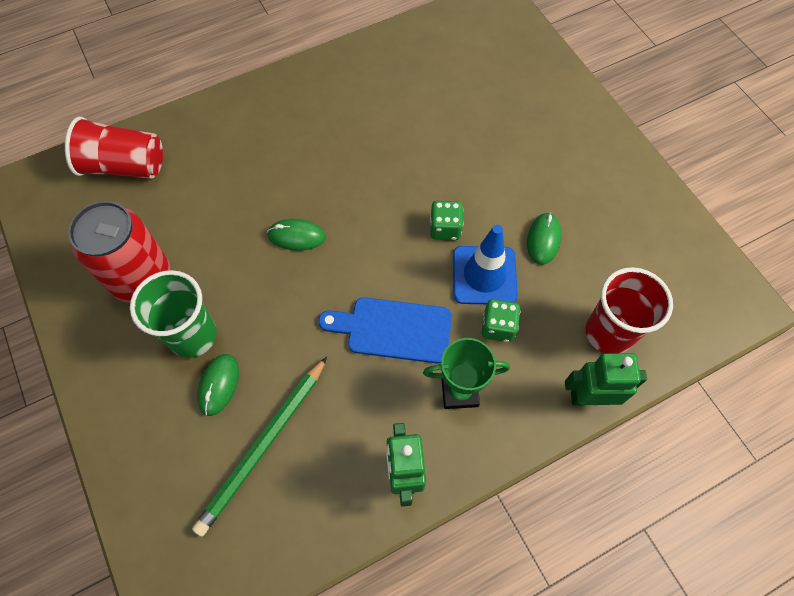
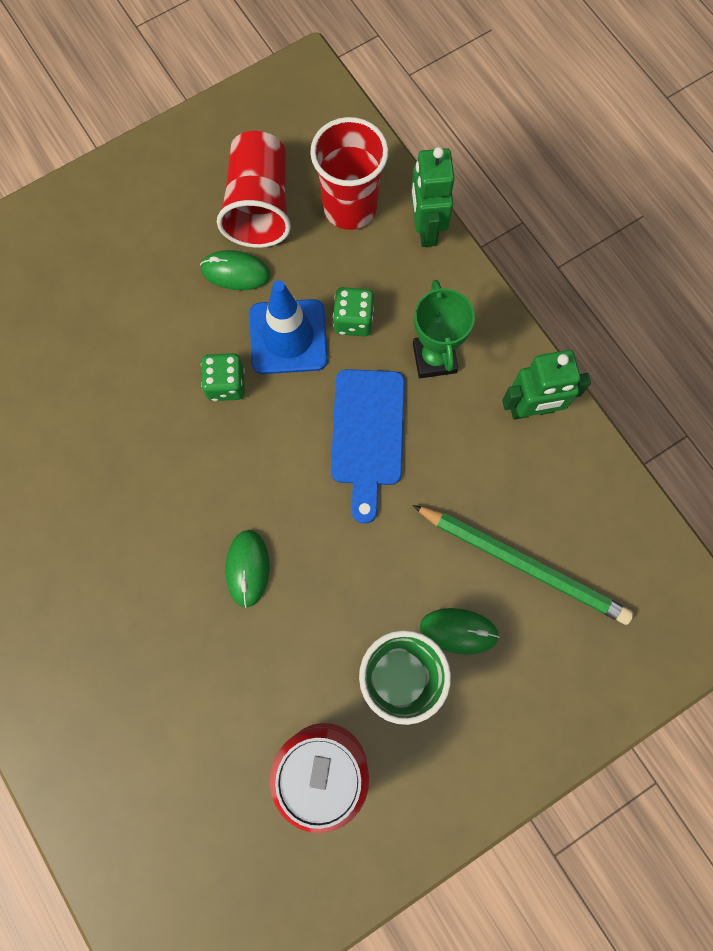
camera: 95 degrees left, 10 degrees up
(124, 166) = (141, 843): red cup -> red cup (259, 206)

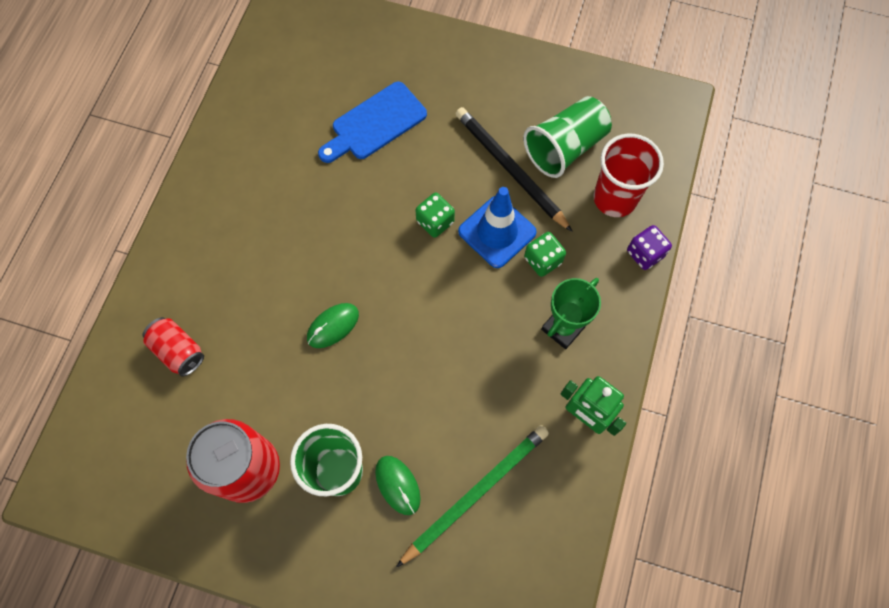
camera: 50 degrees right, 5 degrees down
(136, 747) = (178, 351): none -> red can
(235, 272) = (510, 169): green mouse -> black pencil
(259, 206) = (565, 147): red cup -> green cup
(367, 434) = (476, 328): blue cutting board -> blue cutting board (375, 123)
(426, 228) = (645, 254): green robot -> purple dice
(523, 564) = (475, 493): green pencil -> green pencil turned 120 degrees counterclockwise

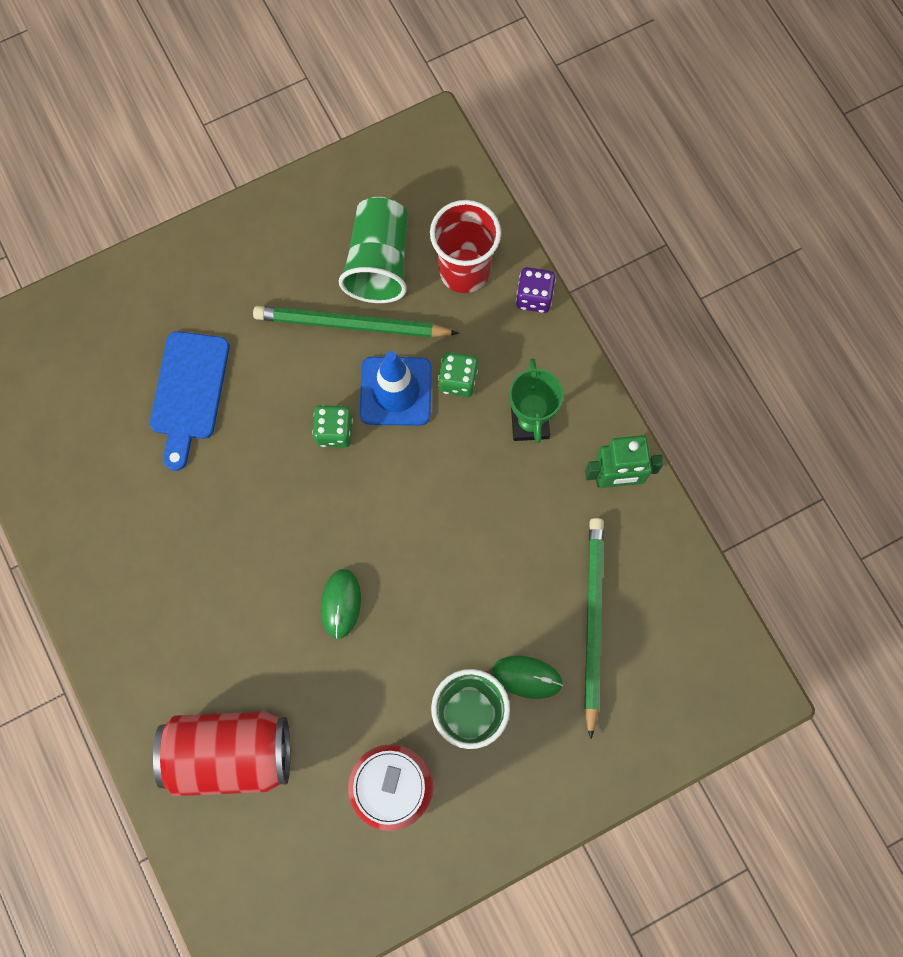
camera: 45 degrees left, 5 degrees up
(178, 351) = (230, 754): red can -> red can, size x1.82
(510, 169) = (351, 325): black pencil -> green pencil

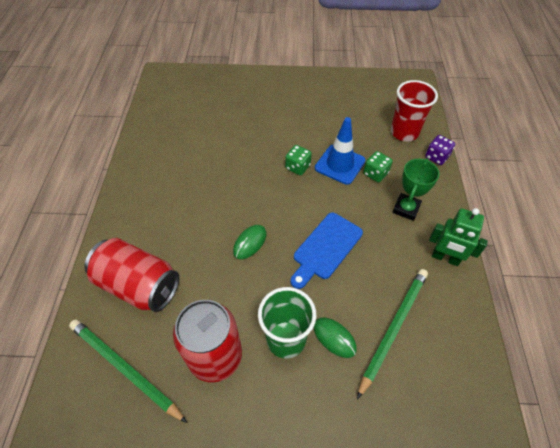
camera: 30 degrees right, 20 degrees down
(189, 392) = (239, 123): blue cutting board -> blue cutting board (325, 248)
(351, 325) = (334, 130): green pencil -> green pencil (124, 369)
(378, 262) = (362, 113): green cup -> none

